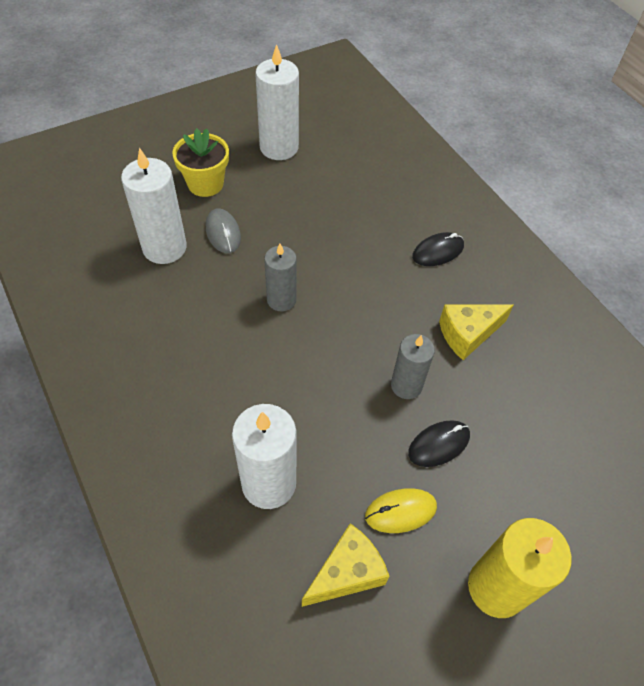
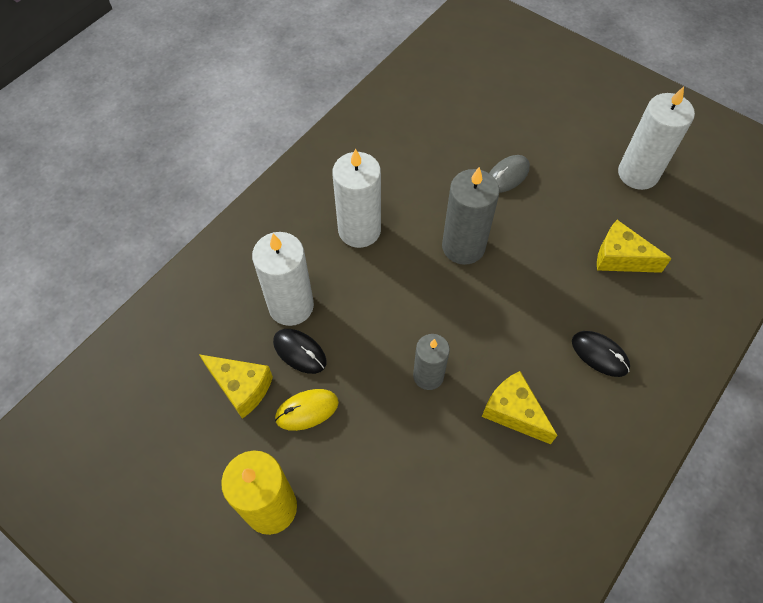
camera: 70 degrees right, 5 degrees up
(164, 248) = (466, 144): white candle -> white candle (359, 230)
(205, 184) = (553, 140): yellow flower pot -> none
(281, 300) = (463, 246): grey candle -> grey candle, size x1.56
(354, 196) = (620, 258): none -> yellow cheese
(400, 511) = (307, 410): yellow mouse -> yellow mouse turned 75 degrees counterclockwise
(439, 444) = (382, 421): black mouse -> black mouse (299, 352)

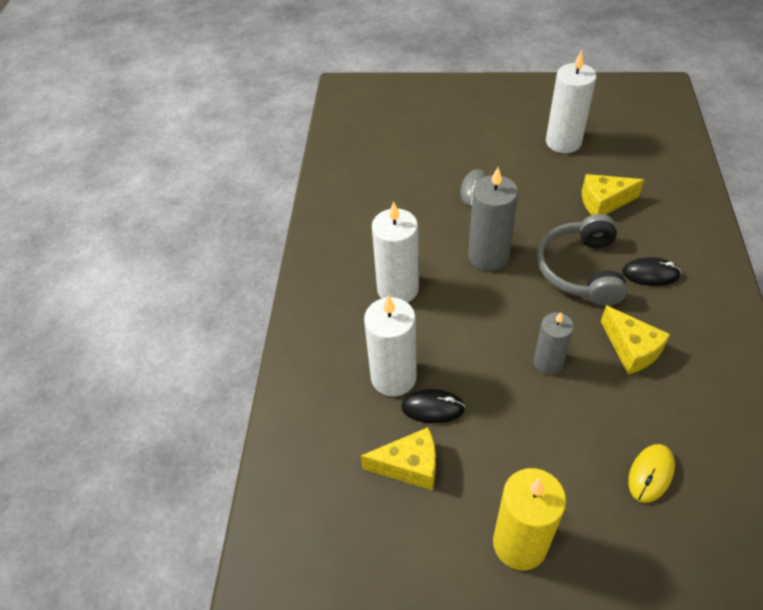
camera: 30 degrees left, 10 degrees down
(307, 410) = (479, 448): yellow mouse -> yellow mouse (650, 474)
(513, 412) = (631, 349): yellow cheese -> yellow cheese turned 135 degrees counterclockwise
(535, 310) = (580, 270): none -> grey headphones

